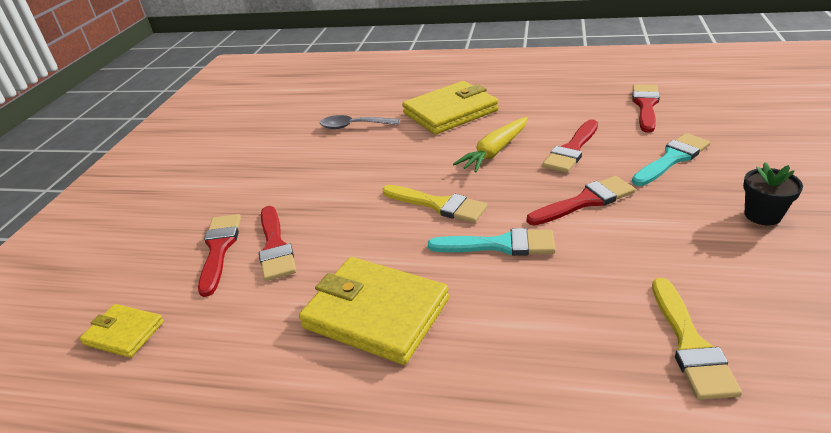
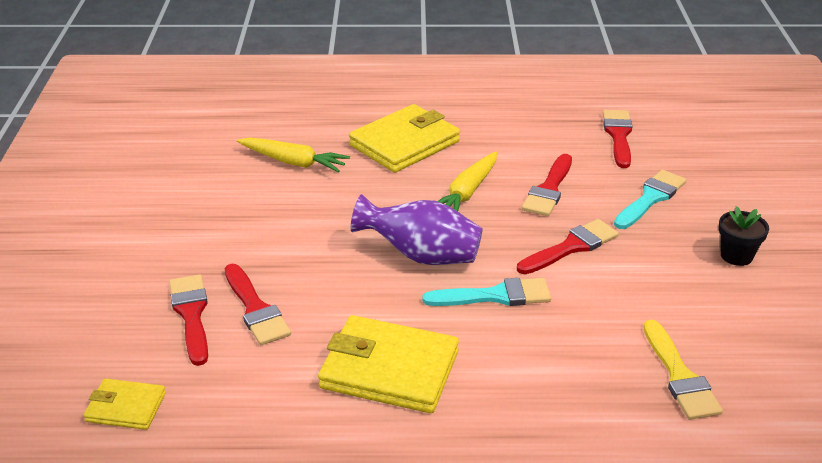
camera: 15 degrees left, 0 degrees up
(353, 126) = (293, 162): grey spoon -> yellow carrot
(438, 205) = (421, 256): yellow brush -> purple vase

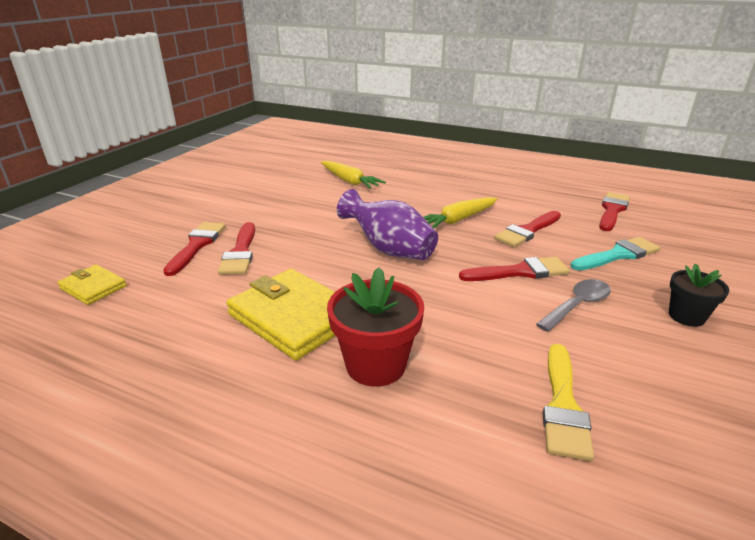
camera: 25 degrees right, 5 degrees down
(404, 143) = (435, 185): yellow wallet -> none
(495, 296) = (426, 289): turquoise brush -> none
(507, 392) = (375, 365): none -> red flower pot
(643, 271) = (577, 305): none -> grey spoon

